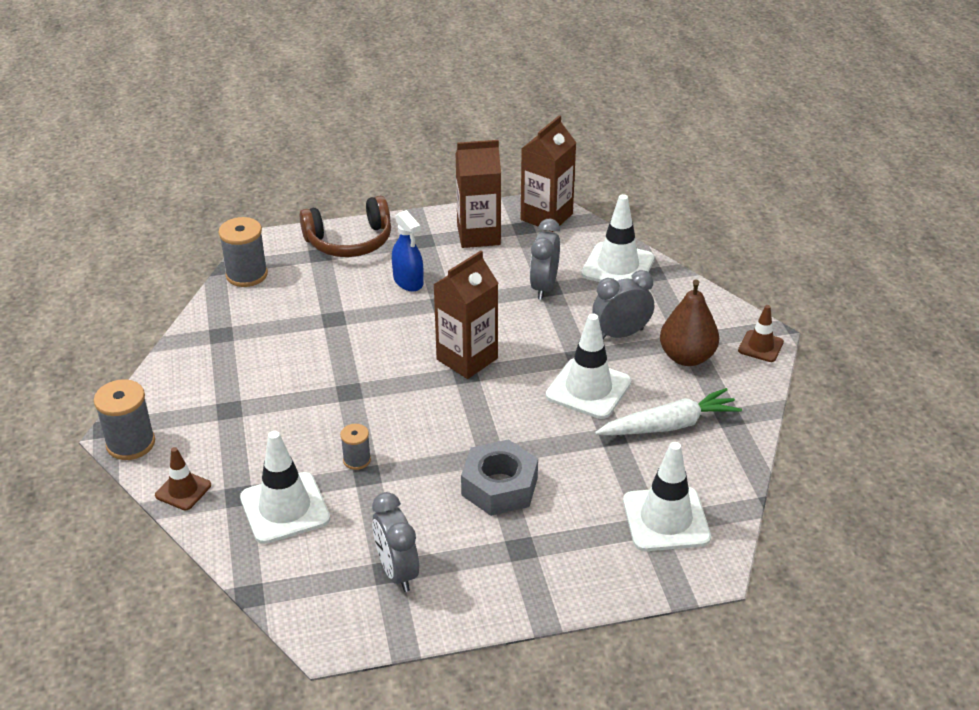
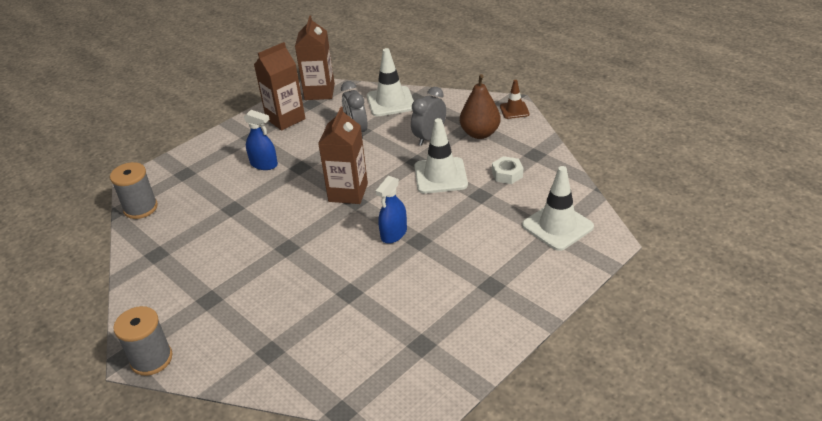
camera: 30 degrees left, 0 degrees up
(183, 490) = (224, 370): brown traffic cone -> none
(285, 508) = (312, 342): white traffic cone -> none
(349, 241) = (199, 157): brown headphones -> none
(357, 460) = (333, 287): grey spool -> none
(397, 572) = (428, 341): grey clock -> none
(472, 432) = (394, 234): none -> blue spray bottle
(499, 486) = (442, 256): grey nut -> none
(669, 425) = (507, 174): white carrot -> white nut

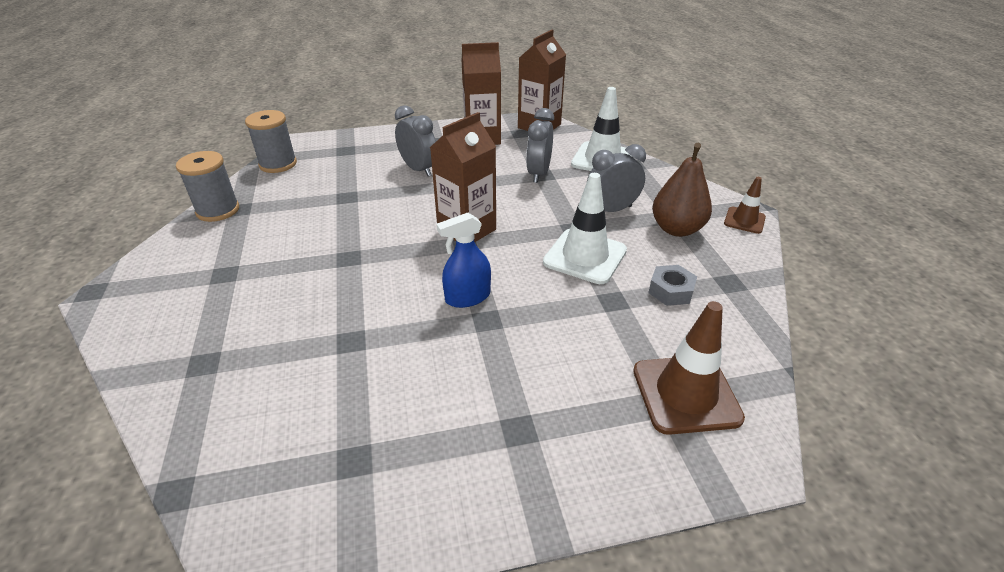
camera: 30 degrees right, 0 degrees up
(151, 359) = (109, 307): grey spool -> grey spool (218, 210)
(264, 164) = (419, 169): blue spray bottle -> grey clock
(507, 174) = (671, 291): white nut -> grey nut
(557, 226) = (686, 394): white traffic cone -> brown traffic cone

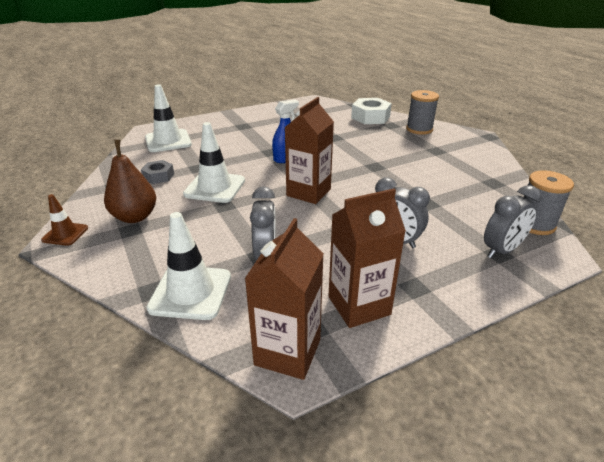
camera: 165 degrees right, 5 degrees down
(208, 407) = (370, 117): none -> white nut
(218, 210) = (506, 179): grey spool -> grey spool (419, 129)
(611, 210) = (189, 226): grey clock -> grey clock (502, 250)
(686, 394) = (168, 141): brown traffic cone -> white traffic cone

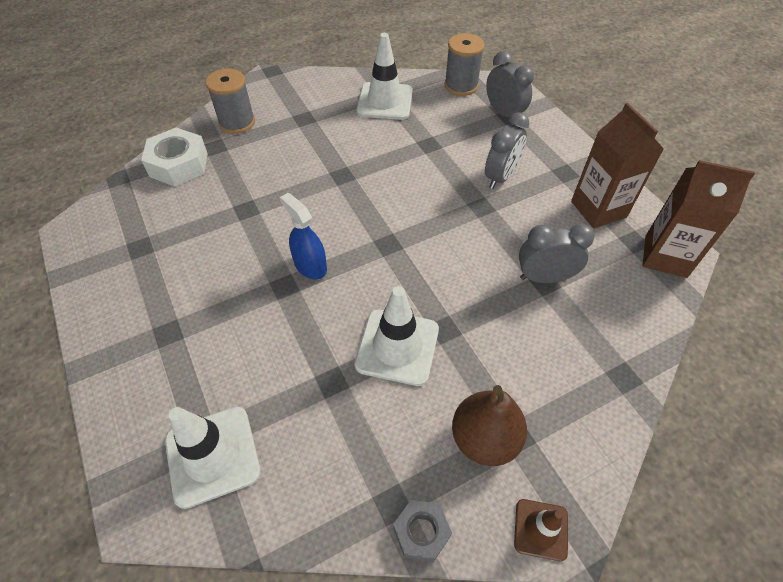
camera: 90 degrees left, 20 degrees up
(158, 176) = (360, 436): grey nut -> grey nut (421, 532)
(191, 292) = (617, 338): white traffic cone -> white traffic cone (385, 101)
(308, 192) = (409, 240): brown carton -> none

